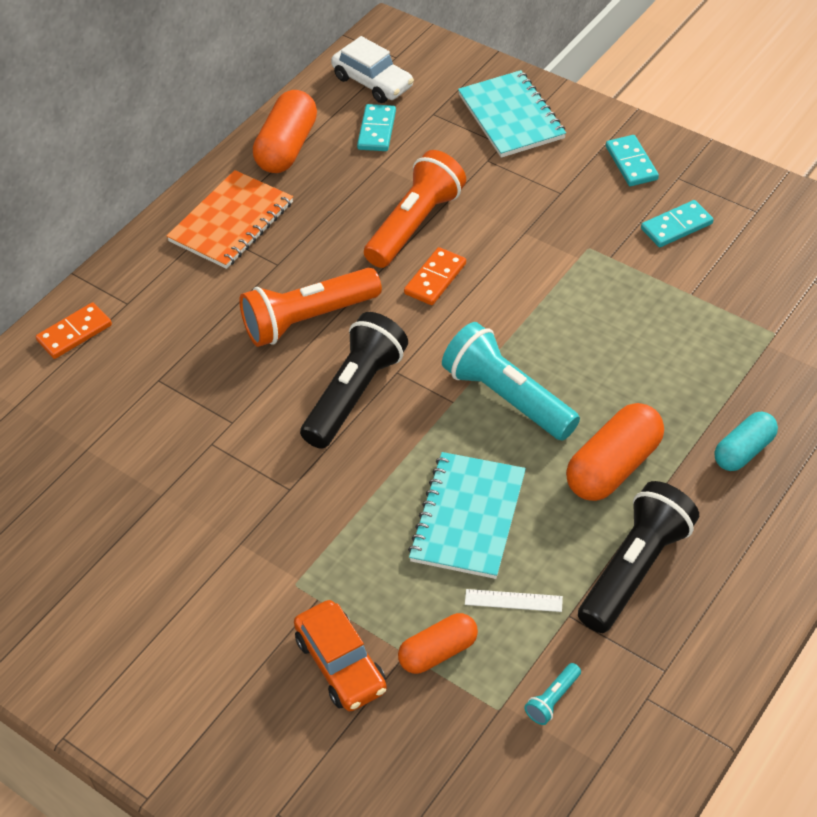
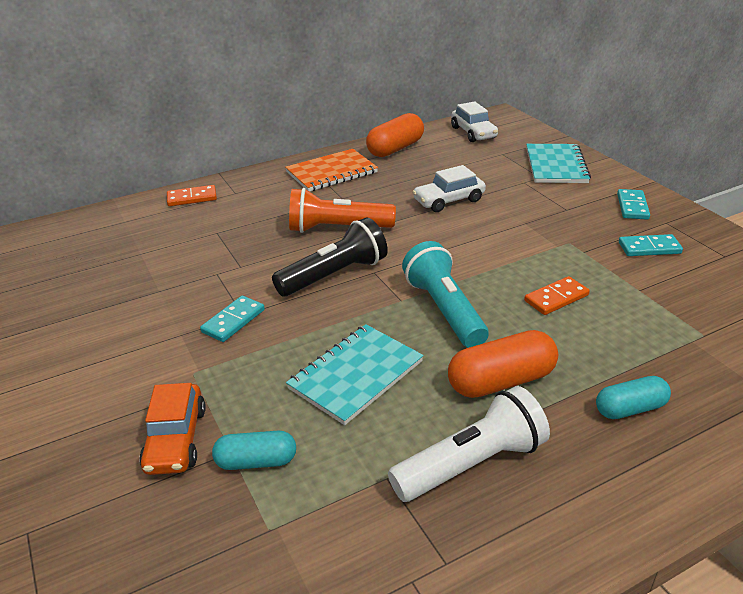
camera: 25 degrees right, 15 degrees down
(376, 130) = (458, 153): turquoise domino -> turquoise domino (233, 321)
(414, 224) = (449, 200): orange flashlight -> white car
(435, 279) = (441, 230): orange domino -> orange domino (556, 298)
(438, 652) = (256, 461): orange capsule -> turquoise capsule
(513, 600) = (347, 447): white ruler -> none
(553, 700) = (322, 542): turquoise flashlight -> none
(634, 569) = (471, 463): black flashlight -> white flashlight

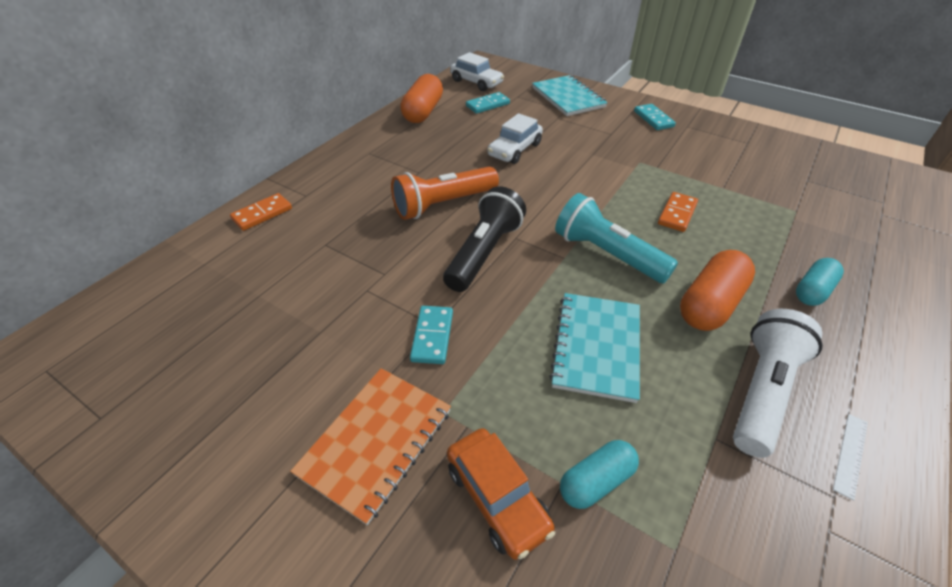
camera: 30 degrees left, 10 degrees up
(331, 172) = (385, 149): orange notebook -> orange notebook (376, 442)
(501, 543) = (850, 455): none -> white ruler
(649, 248) = (696, 150): turquoise domino -> turquoise domino (487, 105)

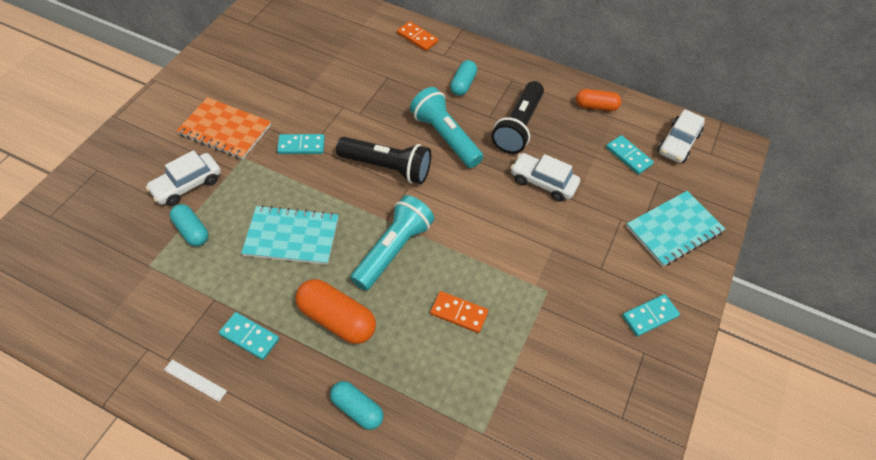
camera: 80 degrees right, 10 degrees up
(363, 185) = (463, 84): none -> turquoise capsule
(423, 112) = (596, 106): orange capsule -> orange capsule, size x0.64
(439, 156) = (518, 127): none -> black flashlight
(443, 204) = (445, 137): orange flashlight -> turquoise flashlight
(497, 497) = (187, 185): orange car -> white car
(762, 391) = (250, 337): white flashlight -> turquoise domino

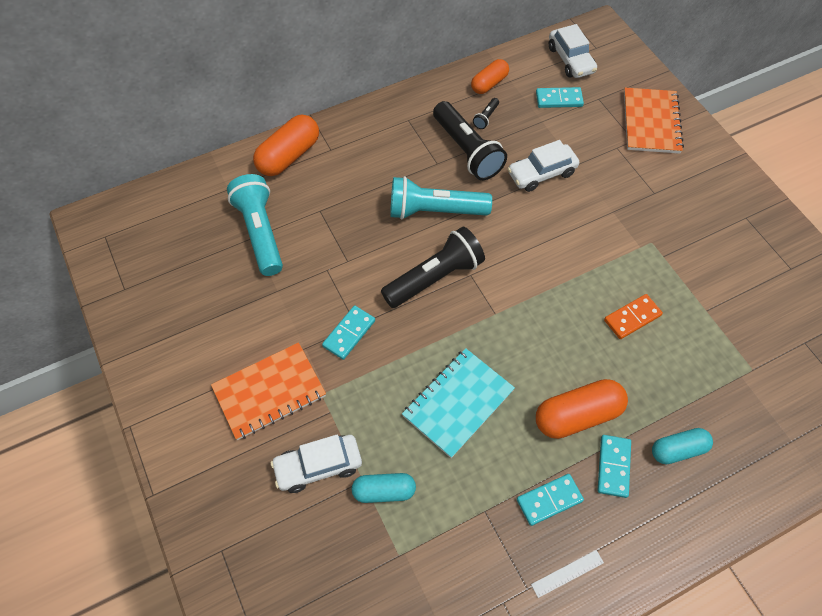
camera: 50 degrees left, 5 degrees up
(187, 185) = (318, 466): white car -> white car turned 75 degrees clockwise
(393, 250) = (533, 328): turquoise flashlight -> turquoise flashlight (260, 232)
(417, 38) = (289, 156): orange domino -> orange capsule
(463, 84) = (382, 158): turquoise capsule -> none
(561, 121) = (486, 118): none -> black flashlight
(650, 316) = (718, 192): turquoise domino -> turquoise domino (613, 466)
(674, 230) = (651, 122): turquoise notebook -> orange notebook

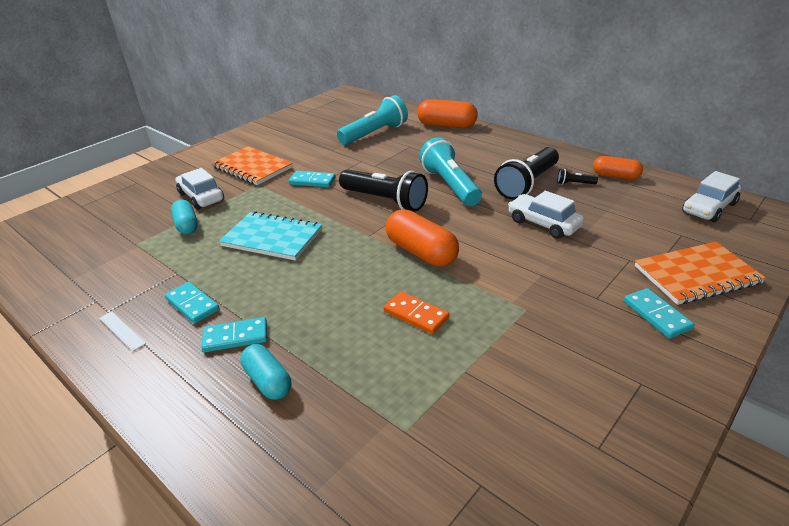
camera: 70 degrees right, 25 degrees down
(559, 99) = (647, 213): turquoise domino -> turquoise domino (656, 315)
(577, 415) = (284, 302): orange capsule -> orange capsule (421, 252)

